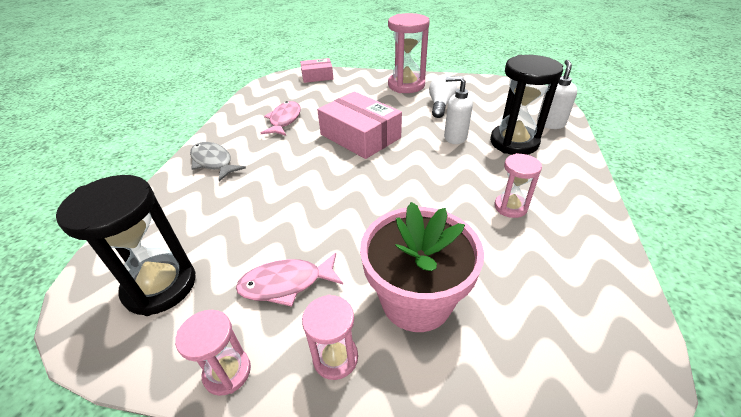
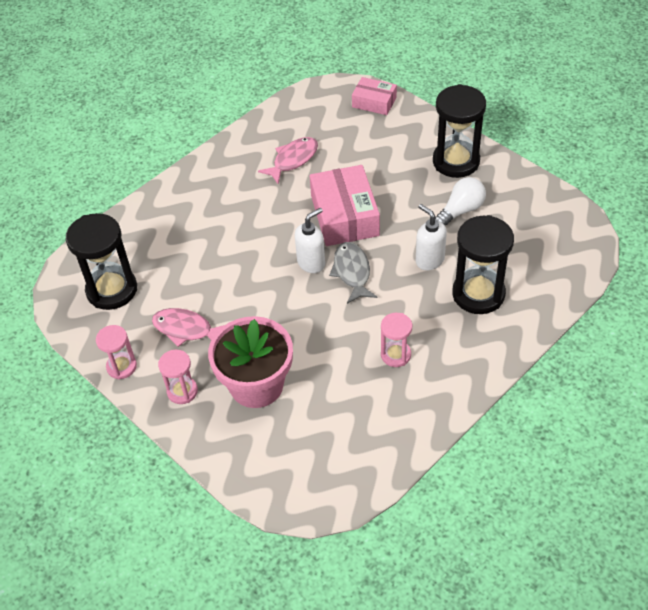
camera: 35 degrees right, 10 degrees up
(213, 162) = (202, 187): grey fish -> grey fish (352, 272)
(406, 85) = (456, 161): pink hourglass -> black hourglass
(550, 124) = (544, 290): white soap dispenser -> white soap dispenser (311, 263)

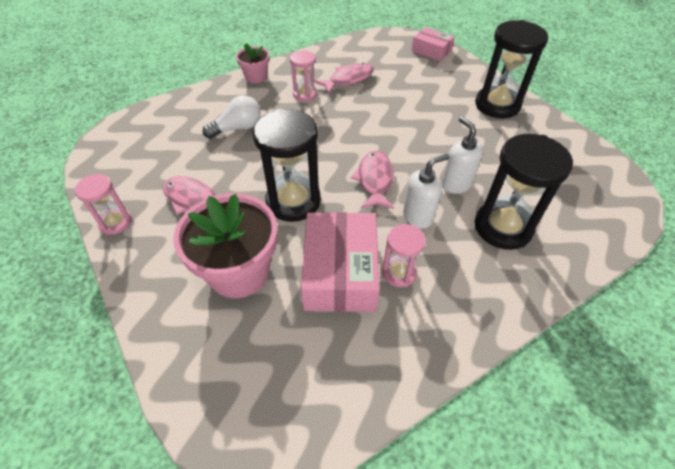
camera: 10 degrees right, 0 degrees up
(112, 290) = (145, 151): black hourglass -> black hourglass (293, 201)
(182, 391) = (161, 261): pink hourglass -> pink hourglass (305, 94)
(190, 177) = (256, 77): none -> pink flower pot
(311, 263) = (337, 164): white soap dispenser -> white soap dispenser (418, 216)
(345, 215) = (381, 130): pink box -> pink box (340, 272)
(352, 272) = (375, 180): grey fish -> pink fish
(461, 210) = (495, 146): white light bulb -> white light bulb (238, 128)

